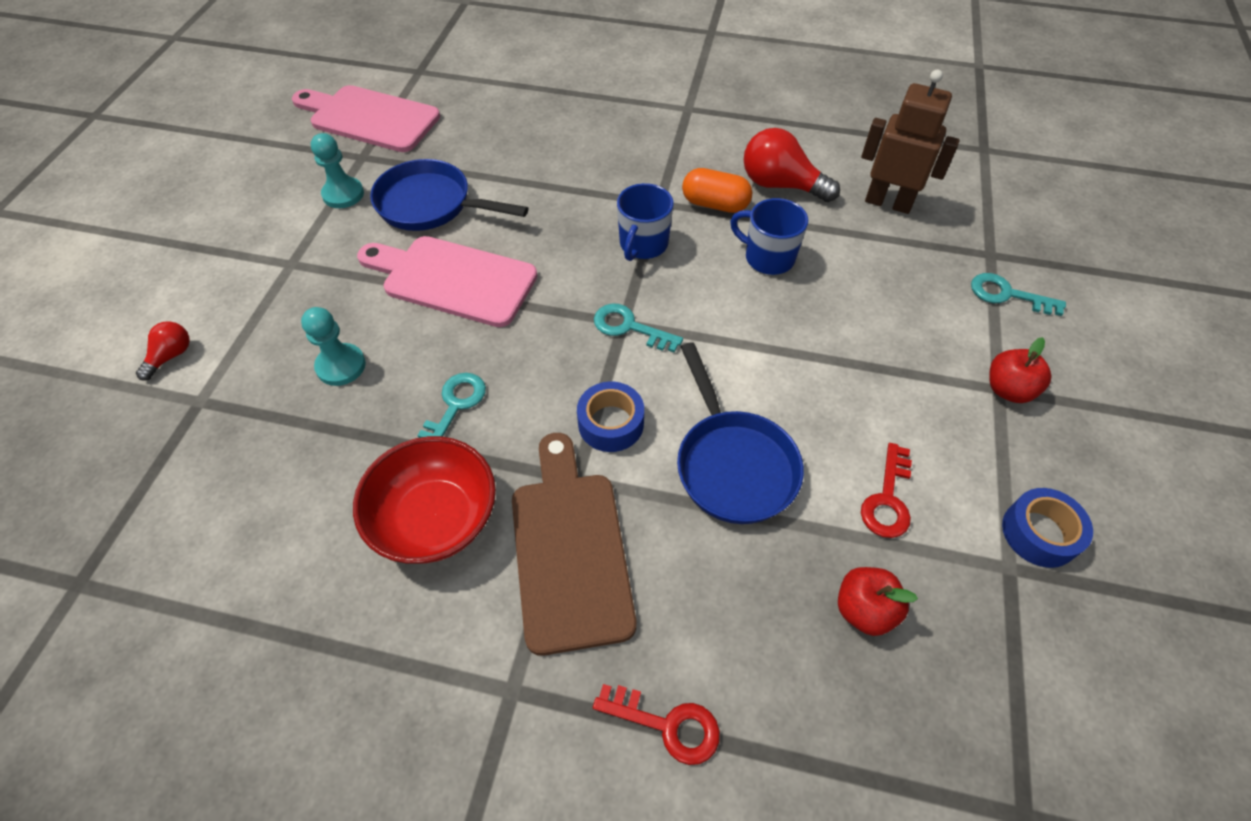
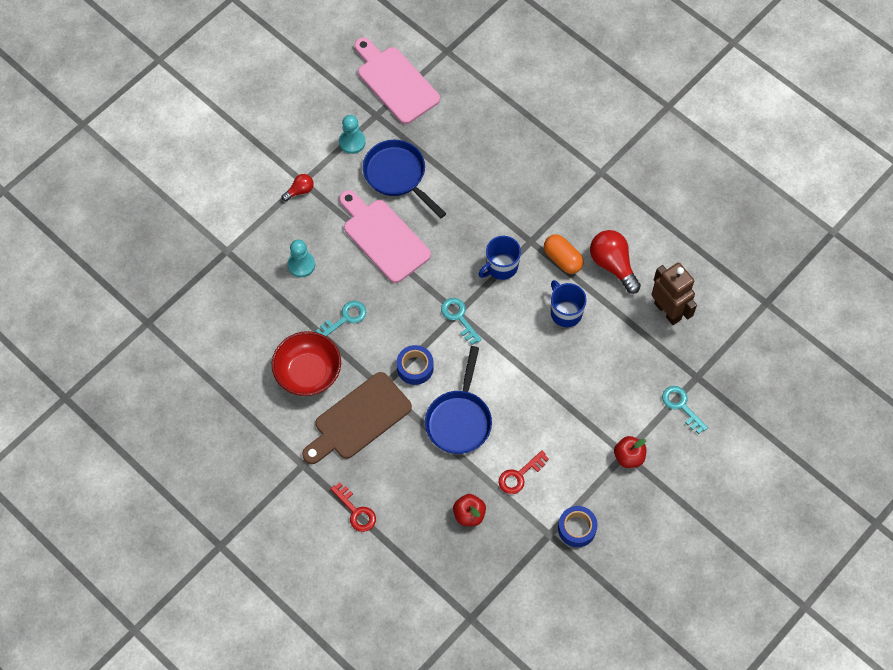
camera: 30 degrees right, 10 degrees up
(171, 356) = (222, 215): red light bulb -> red light bulb (300, 191)
(569, 549) = (359, 419): brown cutting board -> brown cutting board turned 150 degrees counterclockwise

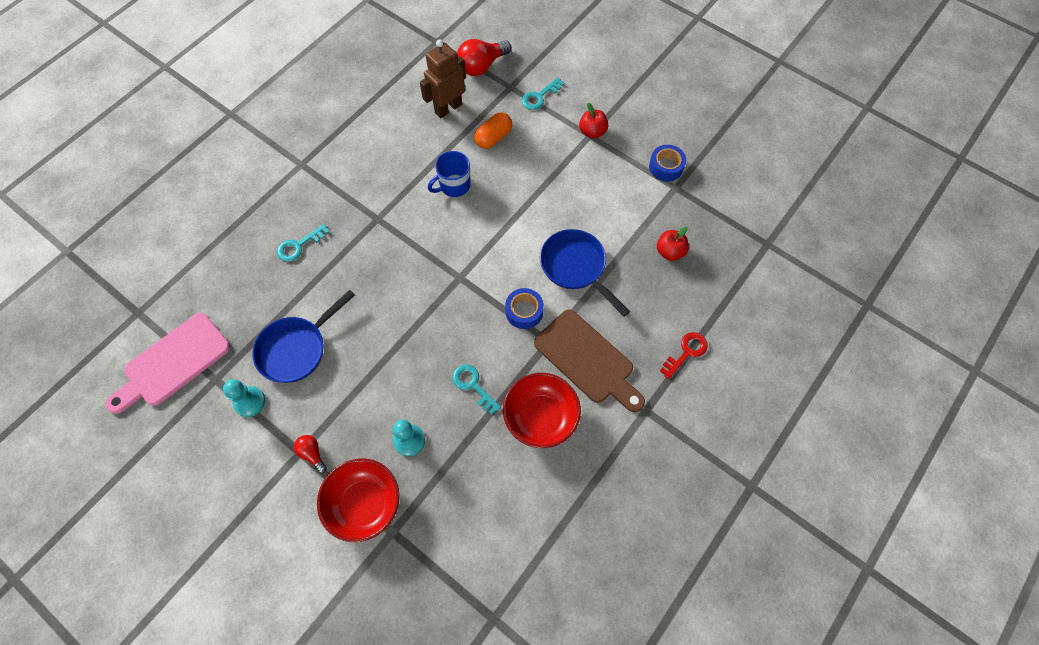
camera: 95 degrees left, 0 degrees up
(252, 230) = (364, 504): none -> red bowl
(383, 238) = (374, 356): pink cutting board -> none
(459, 317) = (465, 276): turquoise key -> turquoise key (299, 245)
(459, 420) = (575, 267): blue pan -> blue pan turned 135 degrees counterclockwise
(501, 267) = (407, 242): blue mug -> none
(519, 475) = (624, 213): red key -> none
(562, 259) = (397, 191): orange capsule -> orange capsule (493, 137)
(613, 265) = (402, 150): red light bulb -> red light bulb (481, 66)

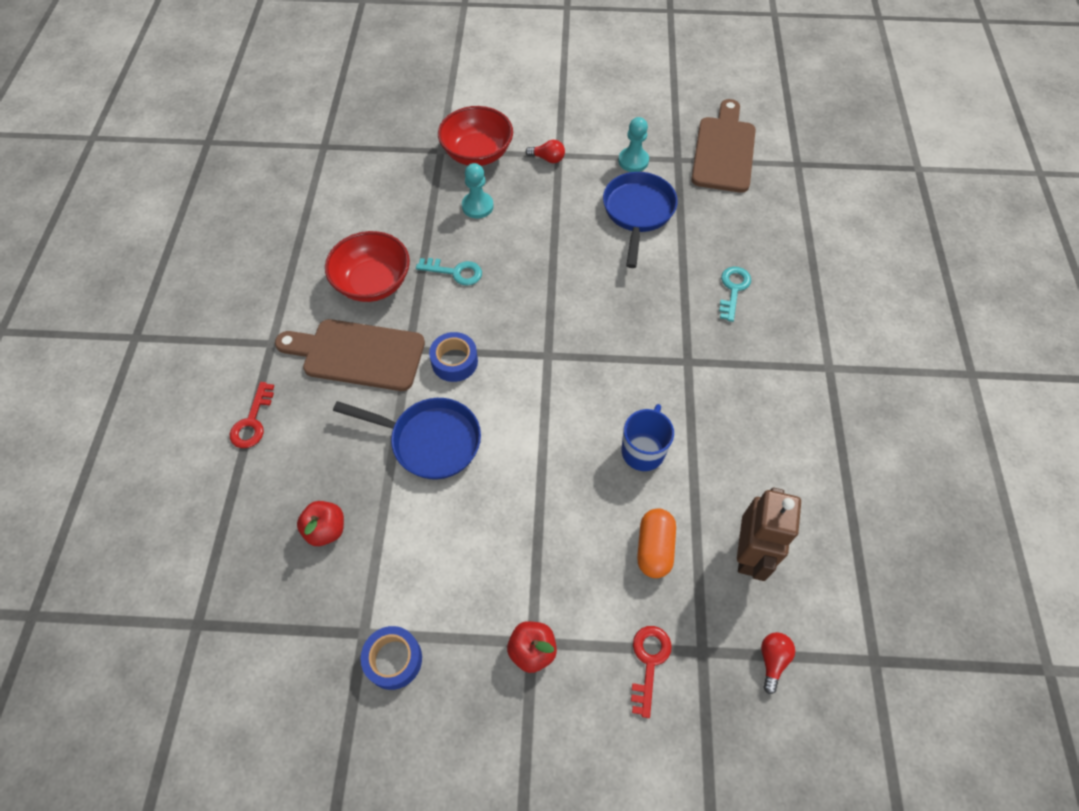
camera: 145 degrees right, 5 degrees down
(173, 363) = (723, 151): pink cutting board -> brown cutting board
(481, 66) = (772, 660): red light bulb -> red light bulb, size x0.53
(539, 96) = (649, 662): turquoise key -> red key

